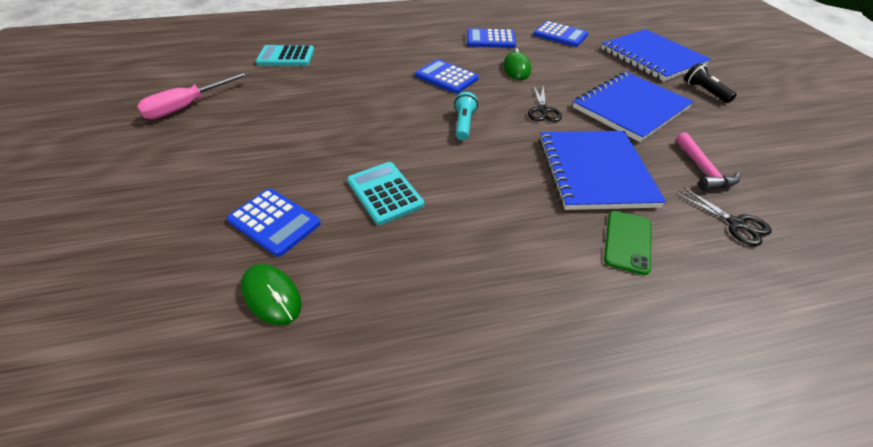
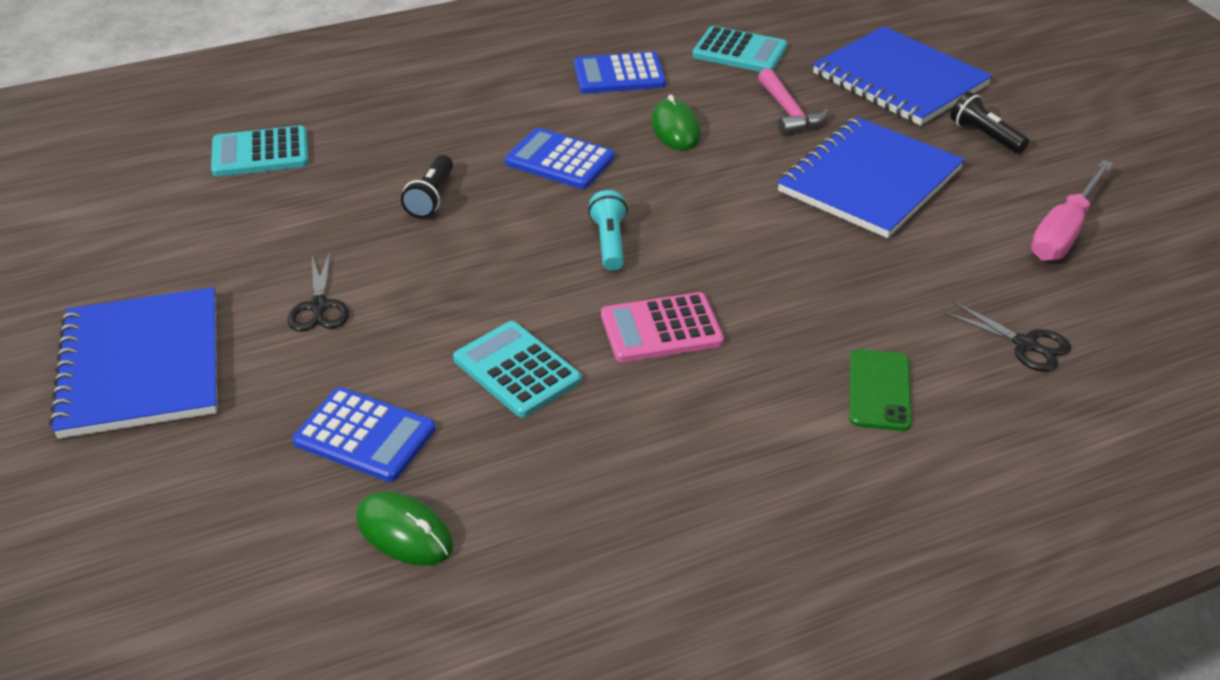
camera: 10 degrees left, 5 degrees down
(188, 106) = (129, 270): pink screwdriver -> pink screwdriver (1064, 232)
(368, 88) = (431, 198): none -> black flashlight
(484, 179) = (661, 329): none -> pink calculator
(543, 110) = (732, 202): black scissors -> black scissors (319, 306)
(560, 35) = (739, 52): blue calculator -> turquoise calculator
(594, 171) = (824, 294): blue notebook -> blue notebook (141, 366)
(703, 170) = (981, 270): pink hammer -> pink hammer (789, 112)

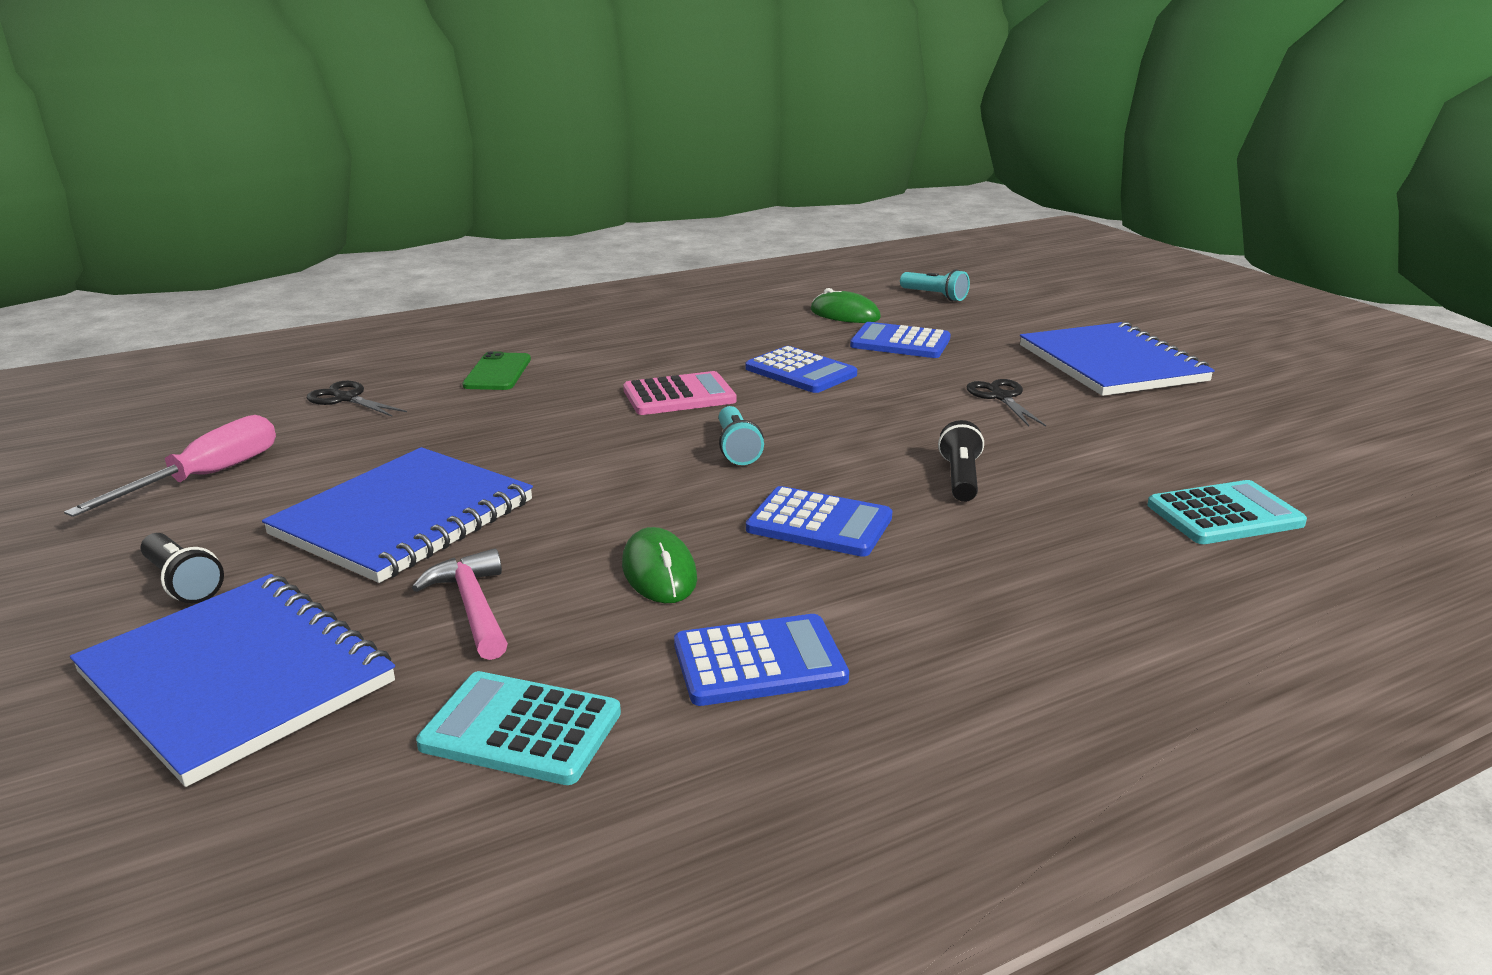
camera: 175 degrees right, 15 degrees down
(226, 598) = (935, 296): none -> turquoise flashlight
(517, 370) = (800, 372): turquoise calculator -> blue calculator

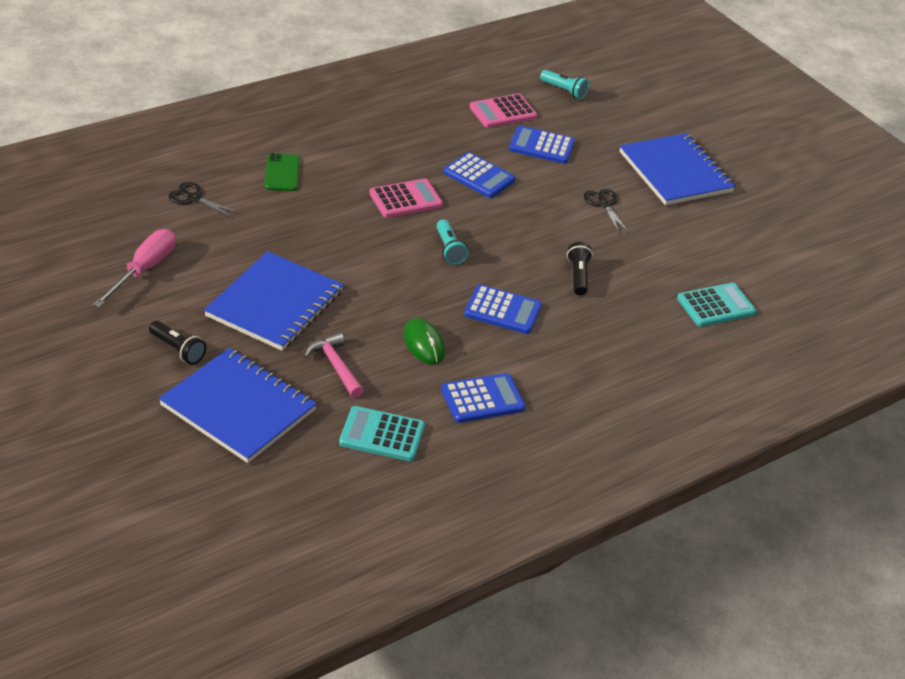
camera: 10 degrees left, 15 degrees up
(845, 314) = (503, 112): green mouse -> pink calculator

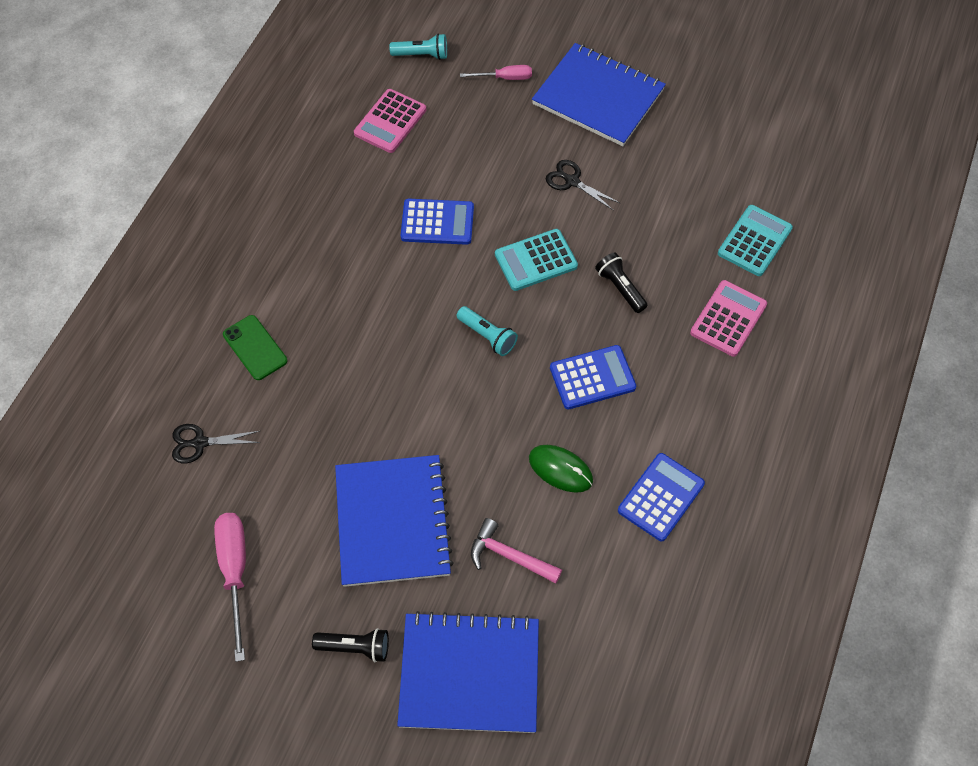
camera: 30 degrees left, 20 degrees up
(382, 434) = (615, 605): turquoise calculator -> turquoise calculator (536, 260)
(405, 199) = (397, 300): pink calculator -> pink calculator (728, 319)
(541, 146) = (460, 143): blue calculator -> none
(613, 130) = (505, 78): none -> pink screwdriver

